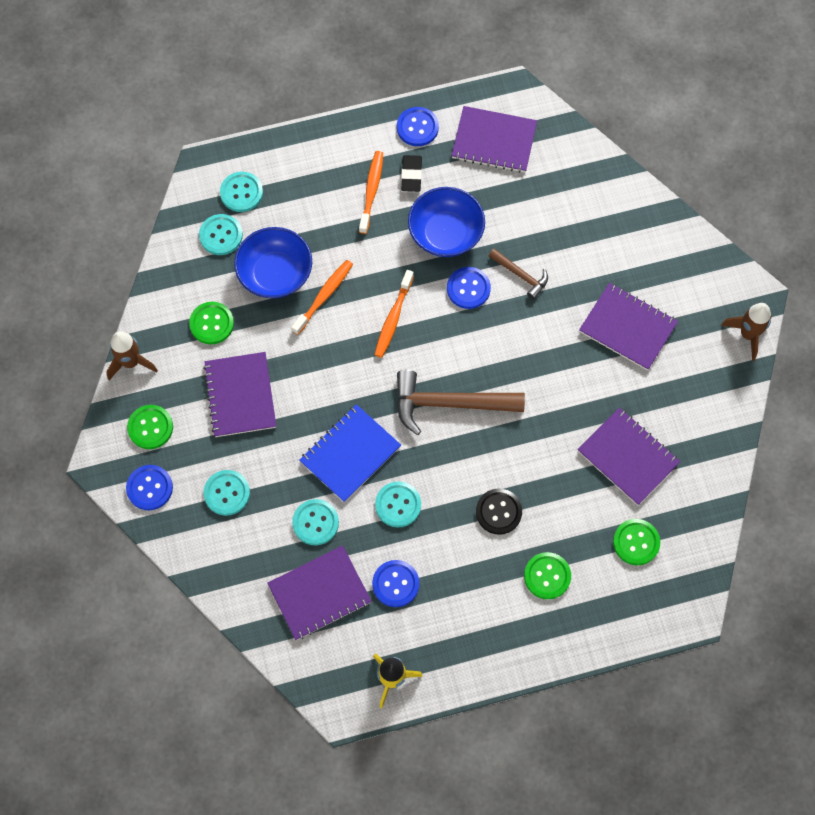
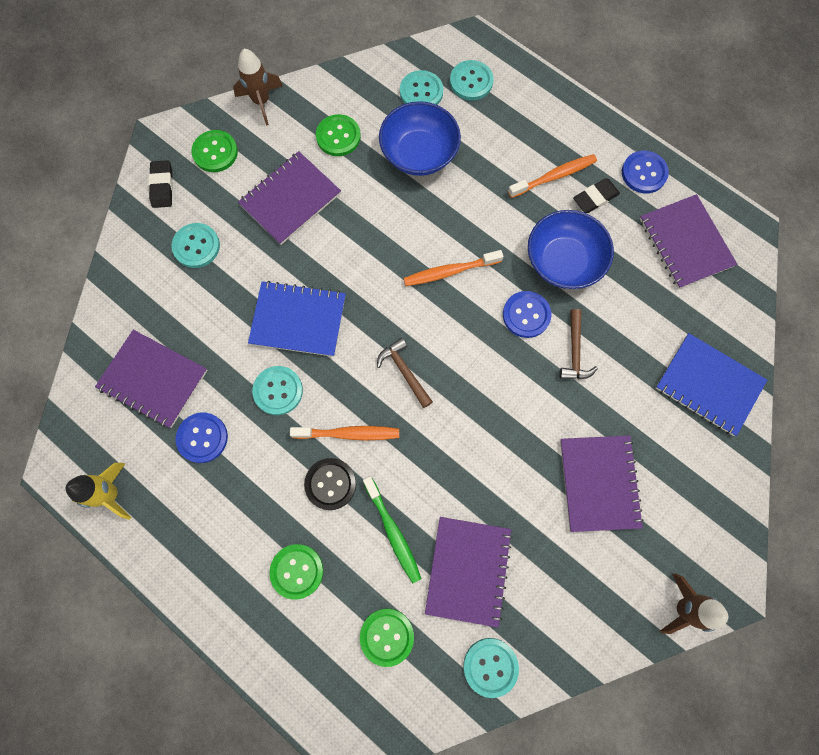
camera: 55 degrees right, 5 degrees up
(149, 488) = (162, 186): blue button -> black eraser
(315, 522) = (216, 333): turquoise button -> turquoise button (490, 667)
(324, 296) = (428, 204): orange toothbrush -> orange toothbrush (349, 434)
(449, 403) = (404, 371): brown hammer -> brown hammer, size x0.52
(565, 490) = (393, 532): none -> green toothbrush
(610, 205) = (708, 385): none -> blue notebook

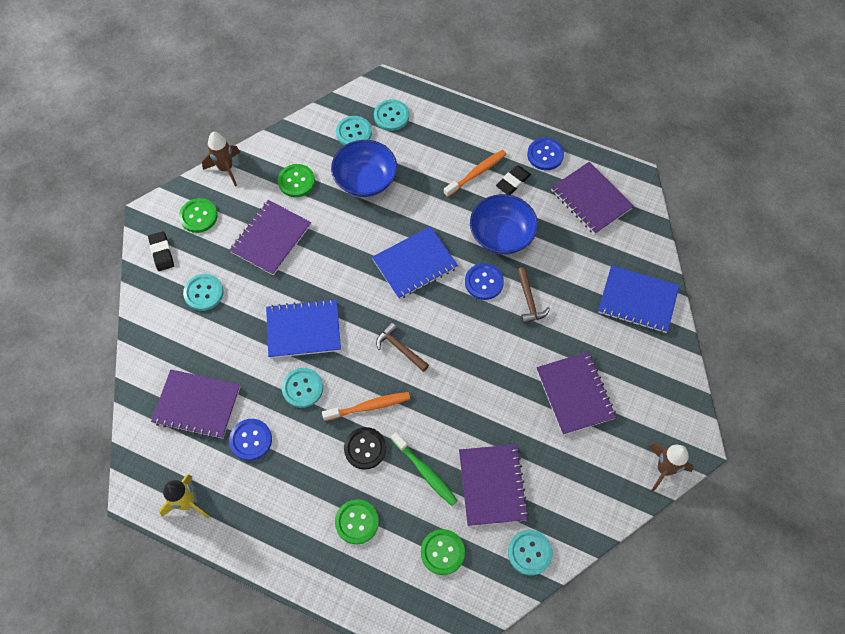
camera: 15 degrees left, 10 degrees down
(449, 271) = (414, 264): orange toothbrush -> blue notebook

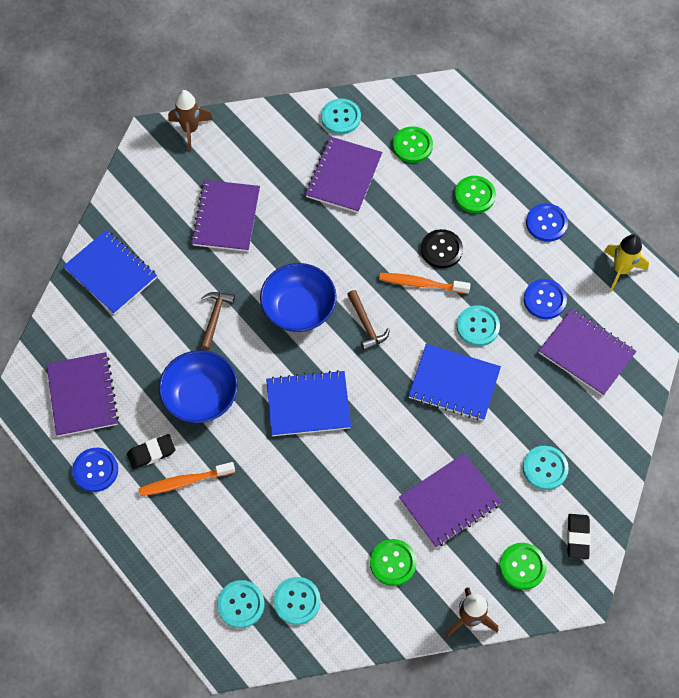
camera: 155 degrees left, 0 degrees up
(365, 180) = (313, 529): blue bowl -> blue bowl (299, 309)
(425, 472) = (396, 209): green toothbrush -> none
(484, 282) = (248, 355): blue button -> blue button (546, 223)

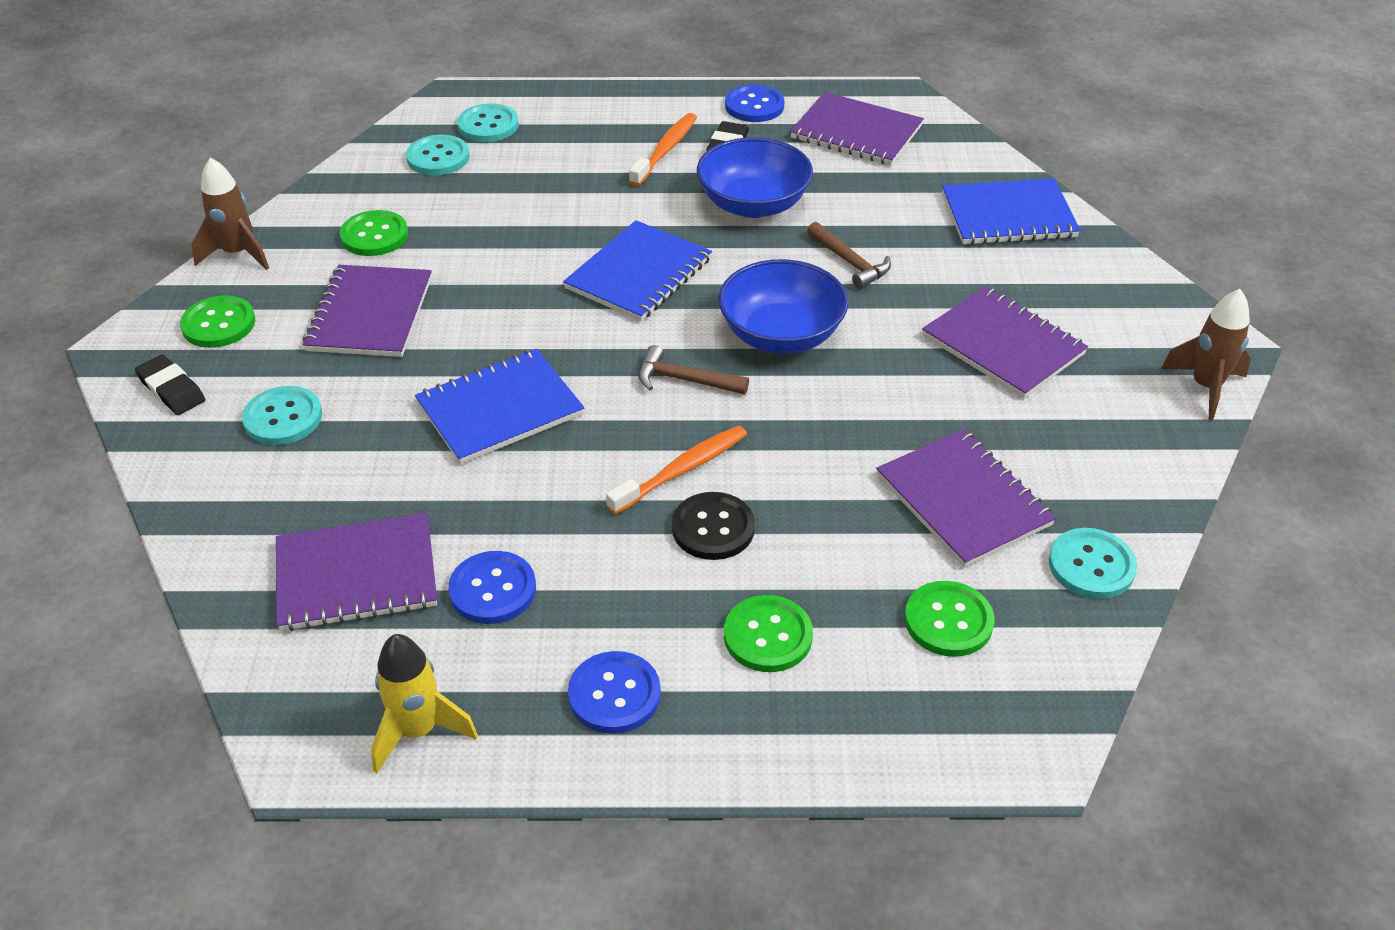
camera: 130 degrees right, 20 degrees down
(477, 326) = (546, 485): turquoise button -> none

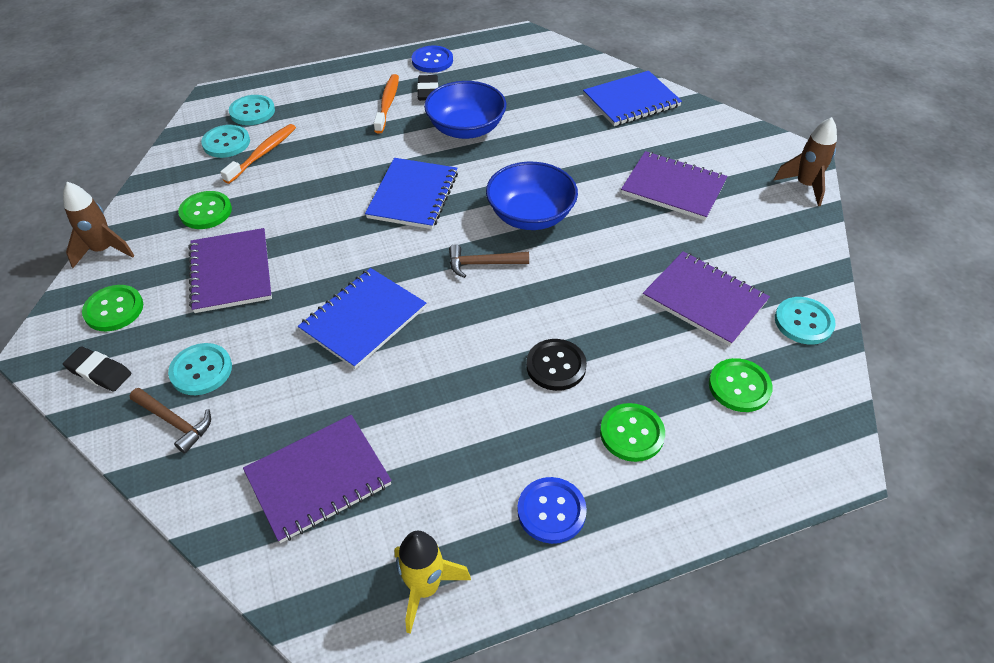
camera: 20 degrees left, 5 degrees up
(492, 589) = (425, 458): blue button -> none
(682, 470) = (514, 330): orange toothbrush -> orange toothbrush (263, 153)
(850, 262) = (549, 154): brown hammer -> brown hammer (174, 422)
(856, 132) = (508, 65): purple notebook -> none

